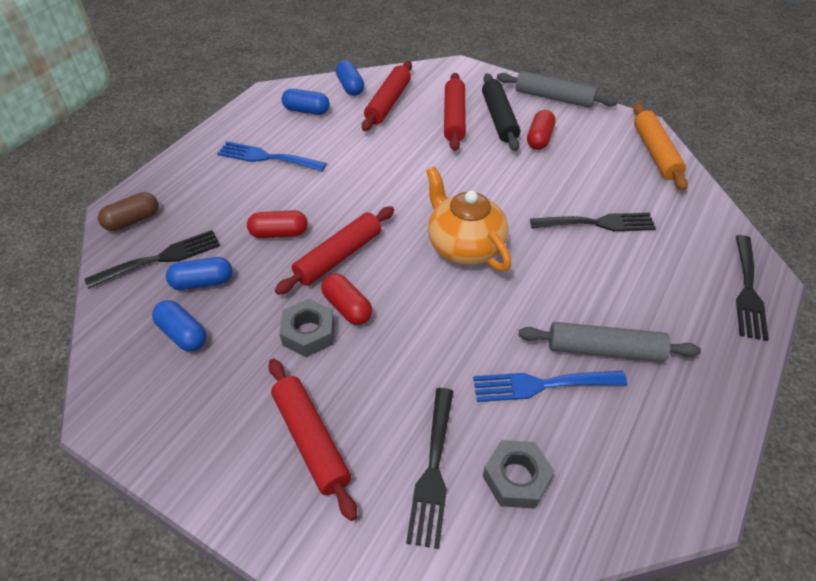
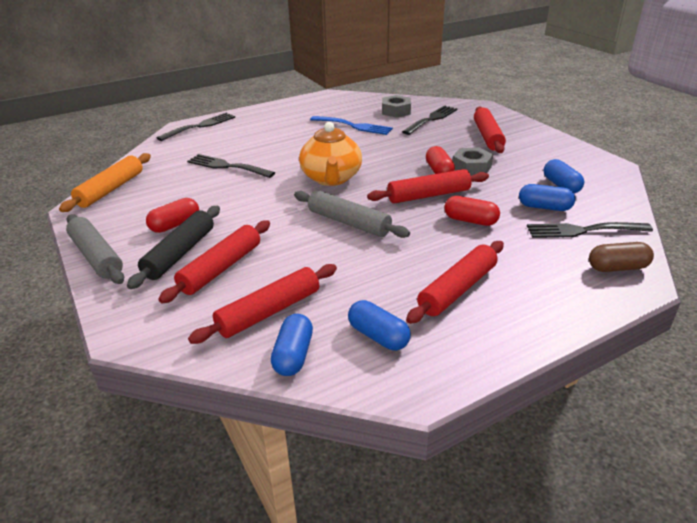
camera: 150 degrees left, 15 degrees down
(267, 157) = (457, 289): blue fork -> red rolling pin
(604, 350) = (307, 127): grey rolling pin -> grey rolling pin (349, 222)

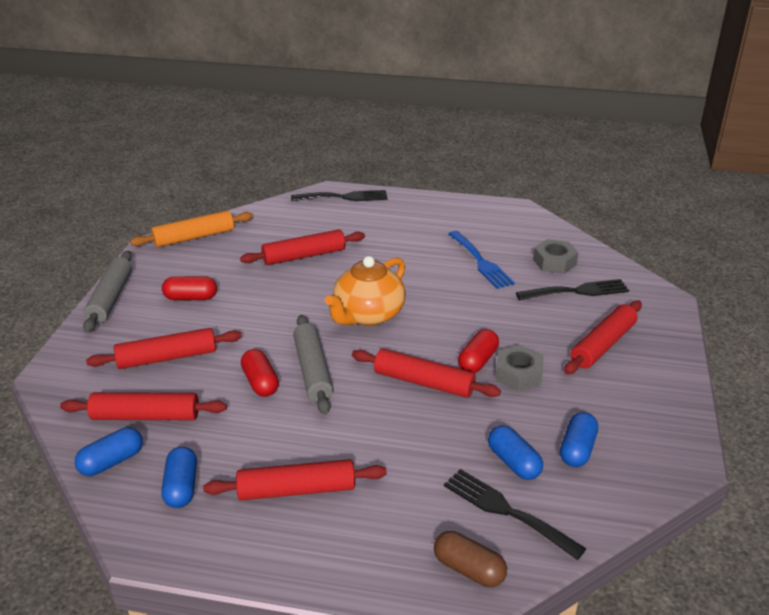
camera: 40 degrees right, 0 degrees up
(180, 253) = (160, 327): black rolling pin -> none
(227, 166) = (304, 256): black fork -> red rolling pin
(470, 221) = (417, 432): red capsule -> red capsule (260, 382)

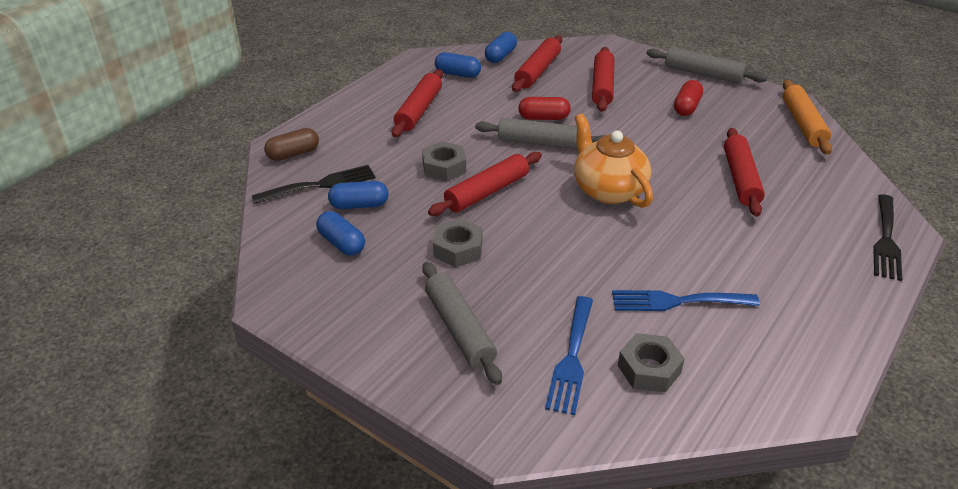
camera: 115 degrees right, 5 degrees up
(111, 462) = (500, 56): blue capsule -> blue capsule turned 45 degrees clockwise
(404, 425) = (444, 167): none -> grey nut
(478, 361) = (494, 232): red capsule -> none
(577, 291) = (571, 358): black fork -> blue fork
(603, 345) = (459, 329): red rolling pin -> grey rolling pin

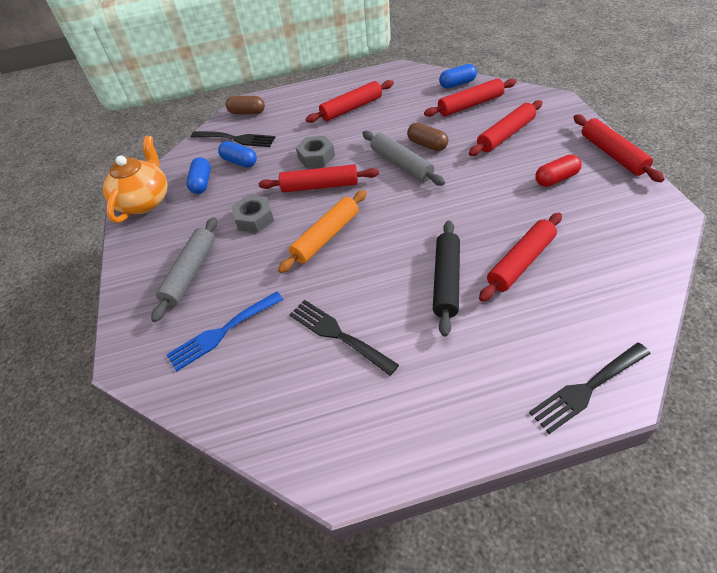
camera: 45 degrees right, 10 degrees up
(457, 74) = (409, 89): blue capsule -> none
(543, 118) = (427, 145): red capsule -> brown capsule
(608, 190) = (401, 222): orange teapot -> orange teapot (145, 201)
(649, 369) = (255, 371): grey nut -> none
(677, 301) = (338, 334): blue fork -> black fork
(703, 74) = (612, 154): grey rolling pin -> red rolling pin
(706, 218) = (446, 281): none -> black rolling pin
(803, 124) = (652, 239): orange rolling pin -> orange rolling pin (326, 237)

